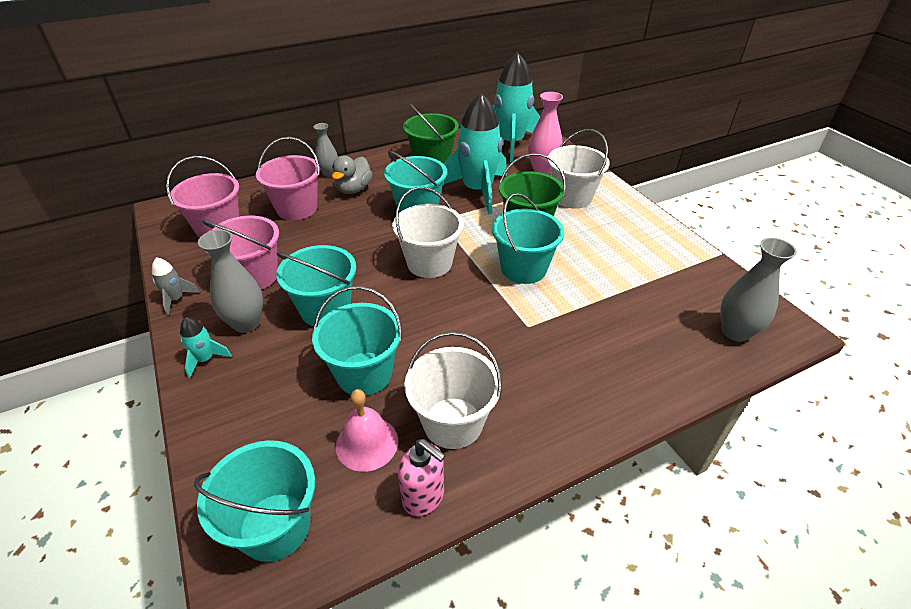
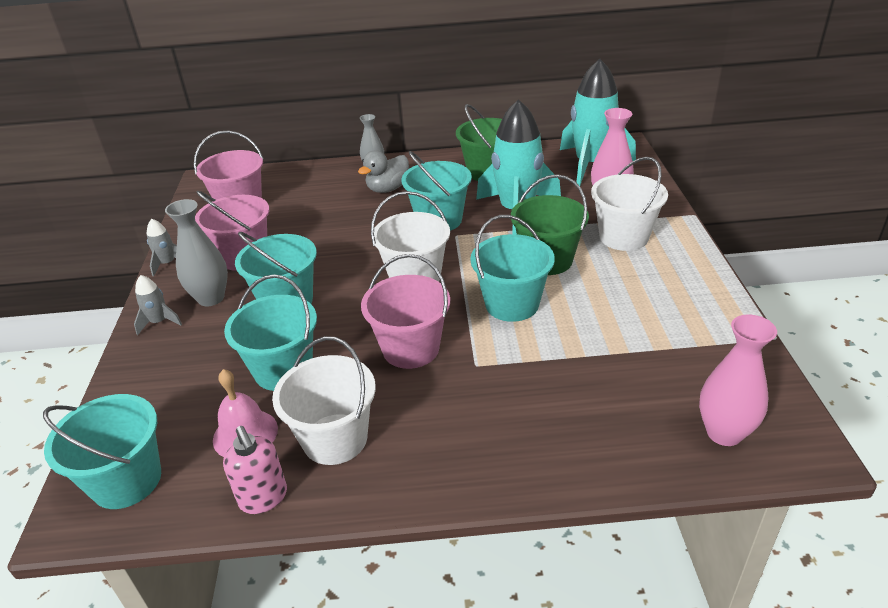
camera: 25 degrees right, 5 degrees down
(205, 359) = (159, 322): turquoise rocket -> grey rocket
(297, 208) = (321, 199): pink bucket -> pink bucket (411, 349)
(735, 332) = (724, 433): grey vase -> pink vase

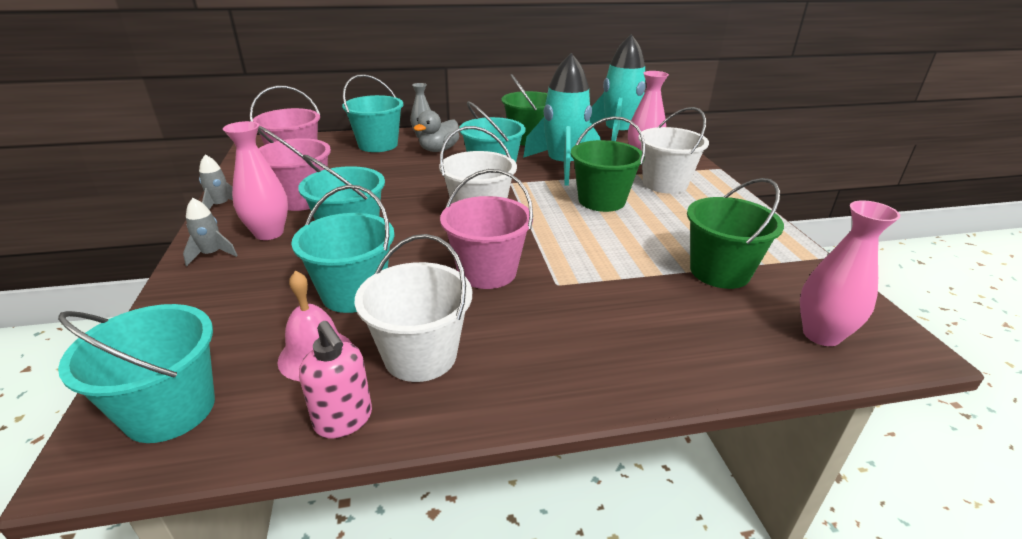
camera: 10 degrees left, 5 degrees down
(211, 298) = (269, 233): grey vase -> pink vase
(512, 304) = (578, 234): turquoise bucket -> turquoise bucket (378, 145)
(645, 355) = (719, 272): none -> green bucket

